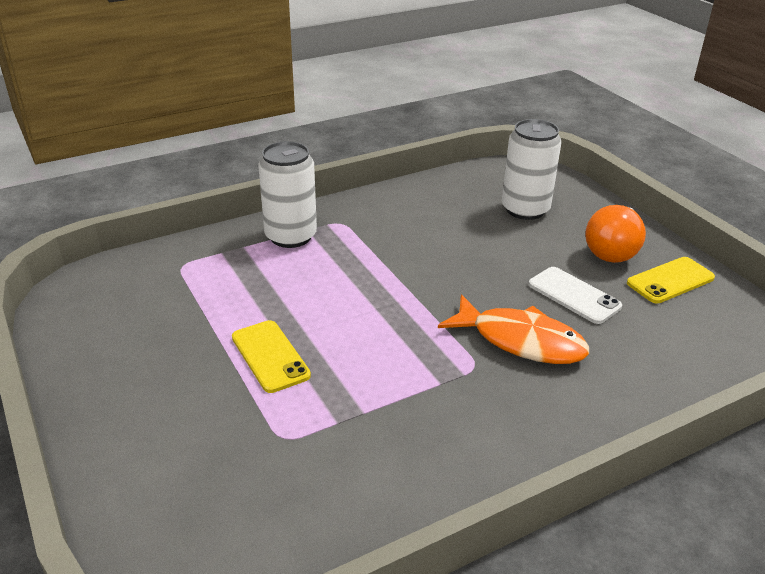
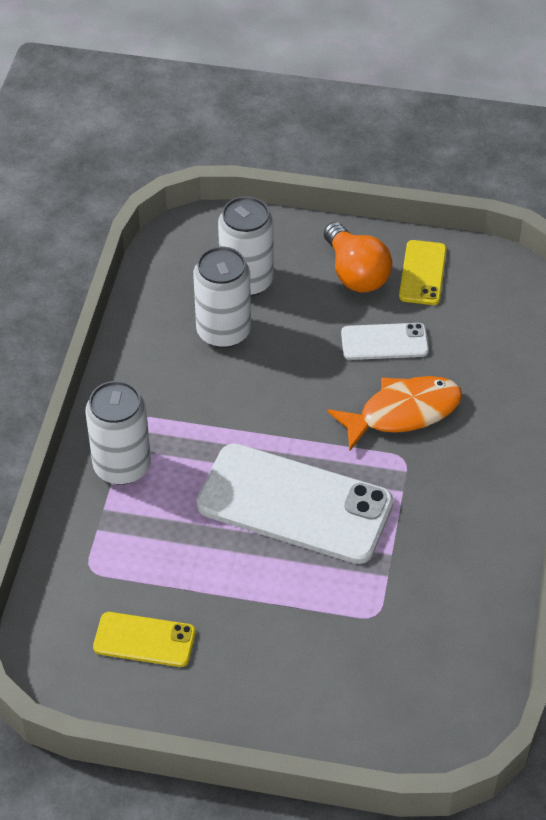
camera: 50 degrees left, 15 degrees up
(270, 356) = (278, 574): yellow phone -> yellow phone (144, 640)
(351, 330) = (294, 504): none -> white phone
(467, 221) = (223, 331): none -> white can

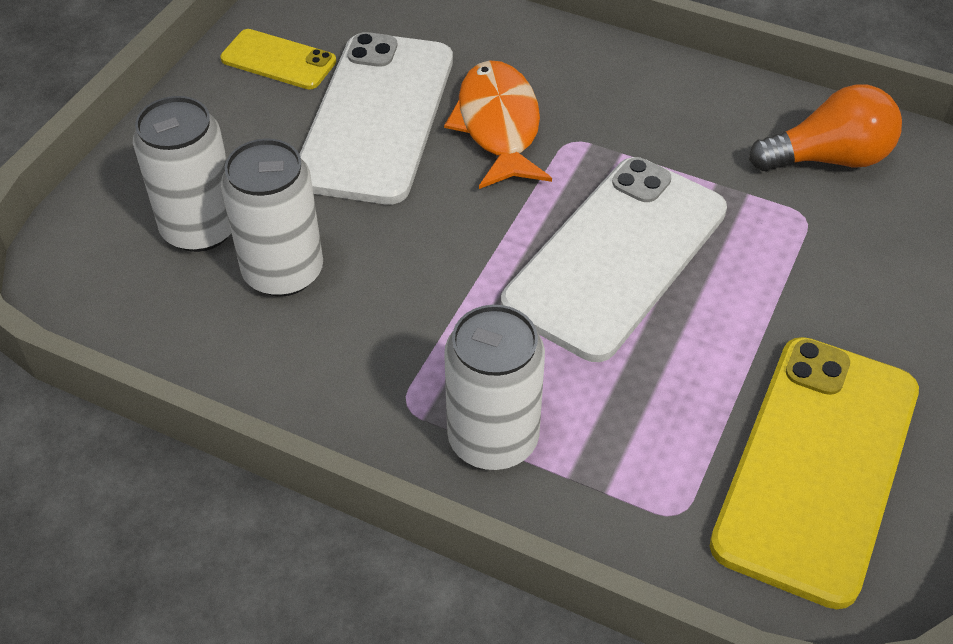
camera: 75 degrees left, 0 degrees up
(144, 640) = (817, 466): yellow phone -> yellow phone, size x2.02
(355, 273) = (246, 118): orange light bulb -> orange light bulb (828, 158)
(384, 342) = (377, 117): white phone -> white phone, size x2.02

